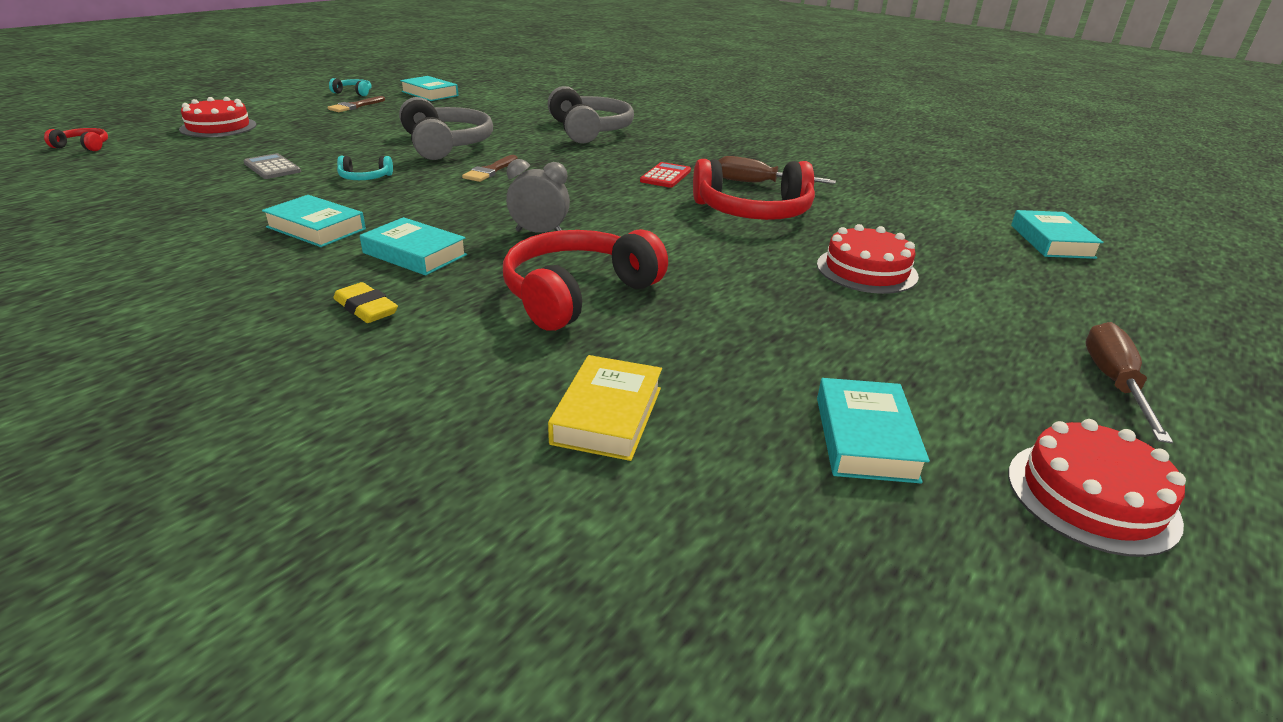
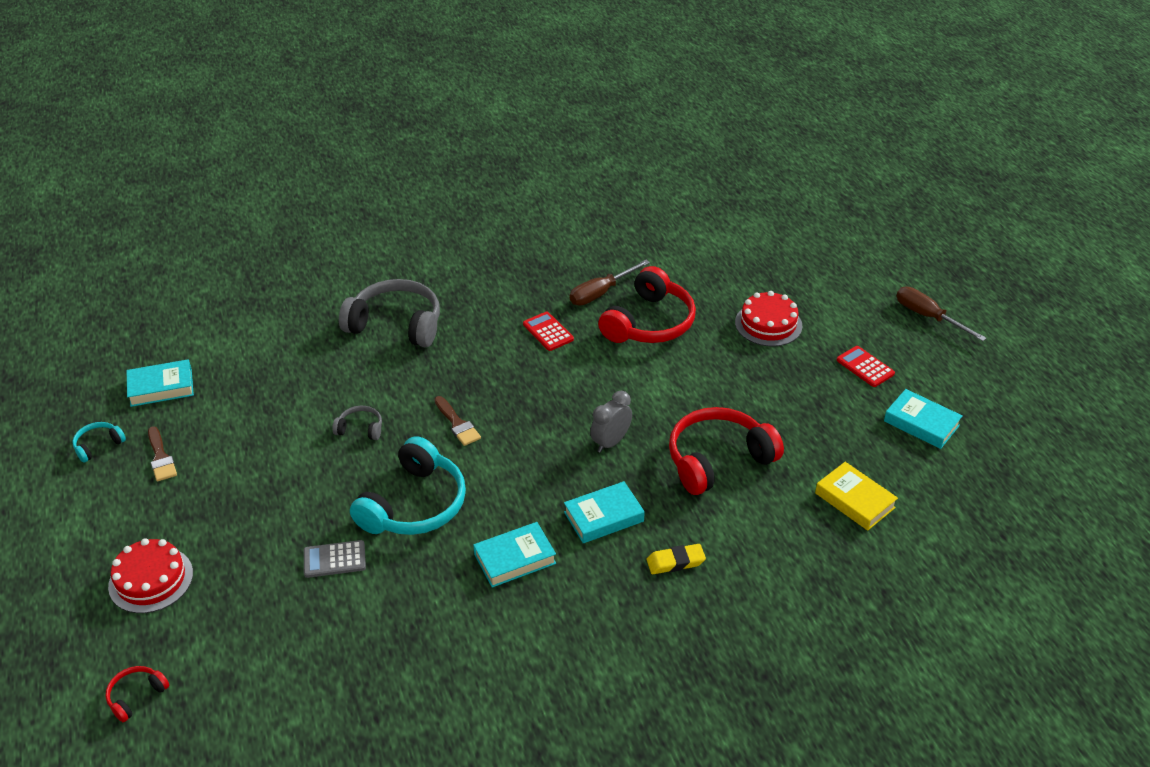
camera: 55 degrees left, 10 degrees up
(365, 178) = (414, 504): turquoise headphones -> turquoise headphones, size x2.20
(446, 144) = (360, 429): grey headphones -> grey headphones, size x0.46
(578, 294) = (718, 460): red headphones -> red headphones turned 75 degrees clockwise
(907, 355) = (865, 367): none -> red calculator
(1051, 241) = (783, 226): turquoise book -> none
(1091, 496) = (992, 383): red cake -> none

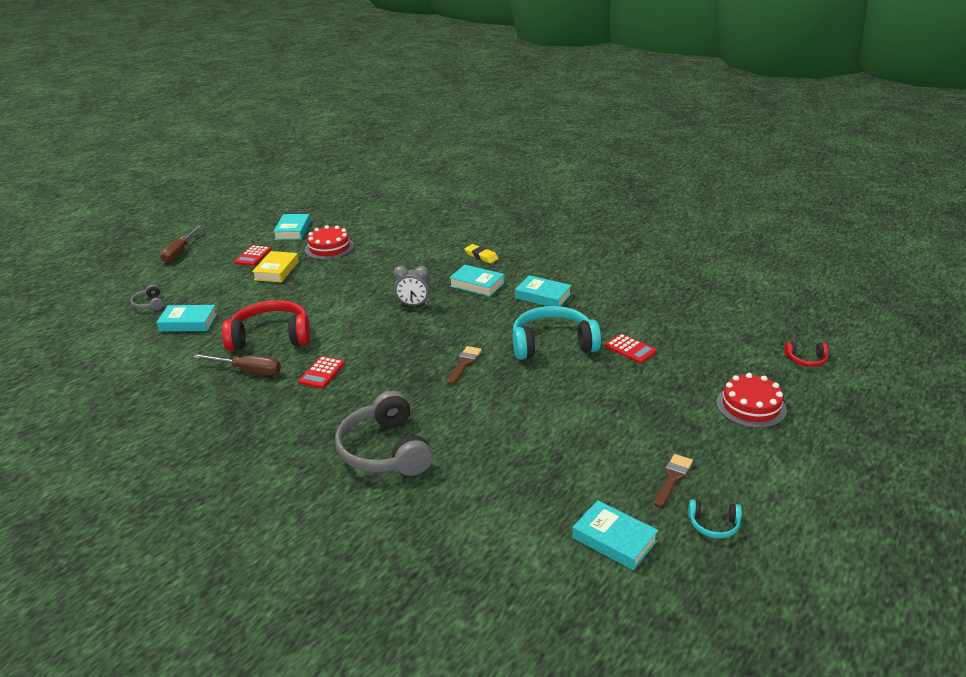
camera: 125 degrees left, 10 degrees down
(334, 559) = (630, 349): grey calculator -> red calculator
(360, 429) = (519, 400): grey headphones -> grey headphones (149, 304)
(718, 460) = (389, 270): red headphones -> none
(735, 283) = (188, 322): none -> turquoise book
(768, 324) = (232, 296): red cake -> red cake (329, 248)
(855, 500) = (377, 230): yellow book -> yellow book (276, 270)

